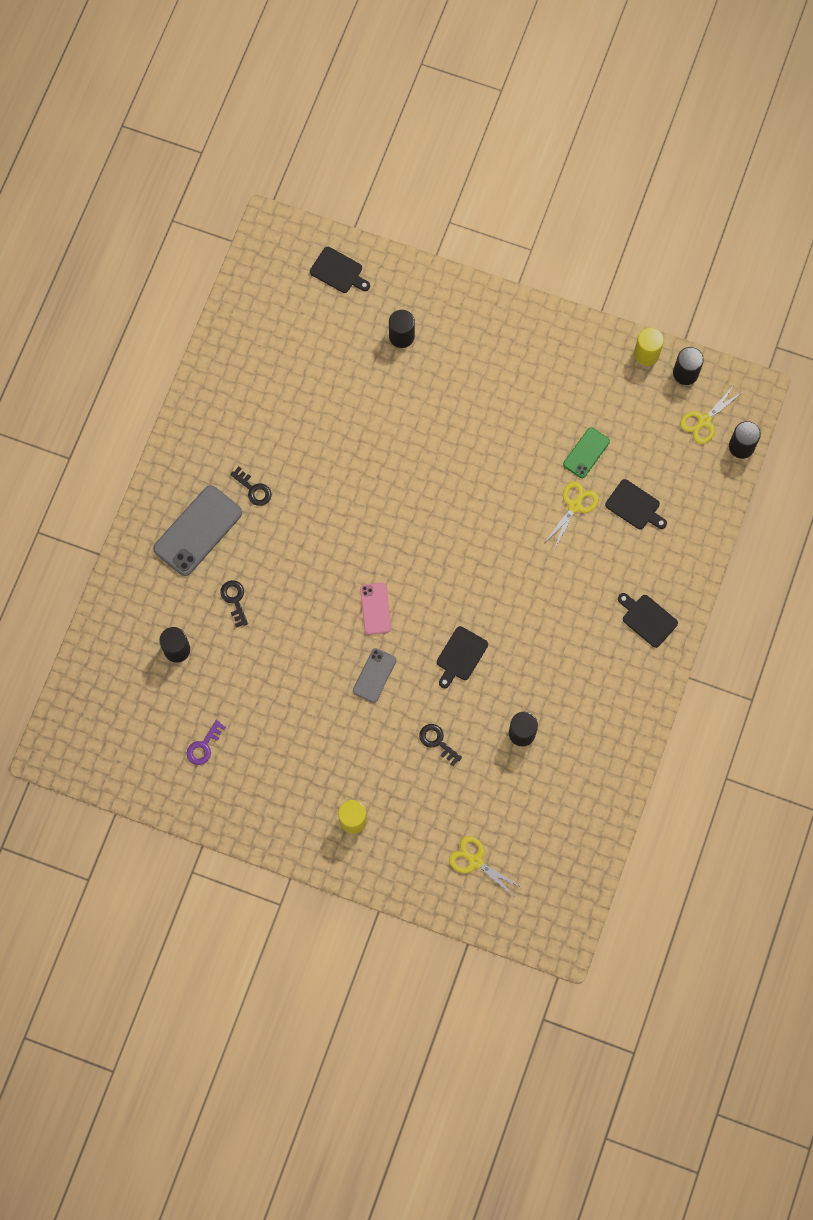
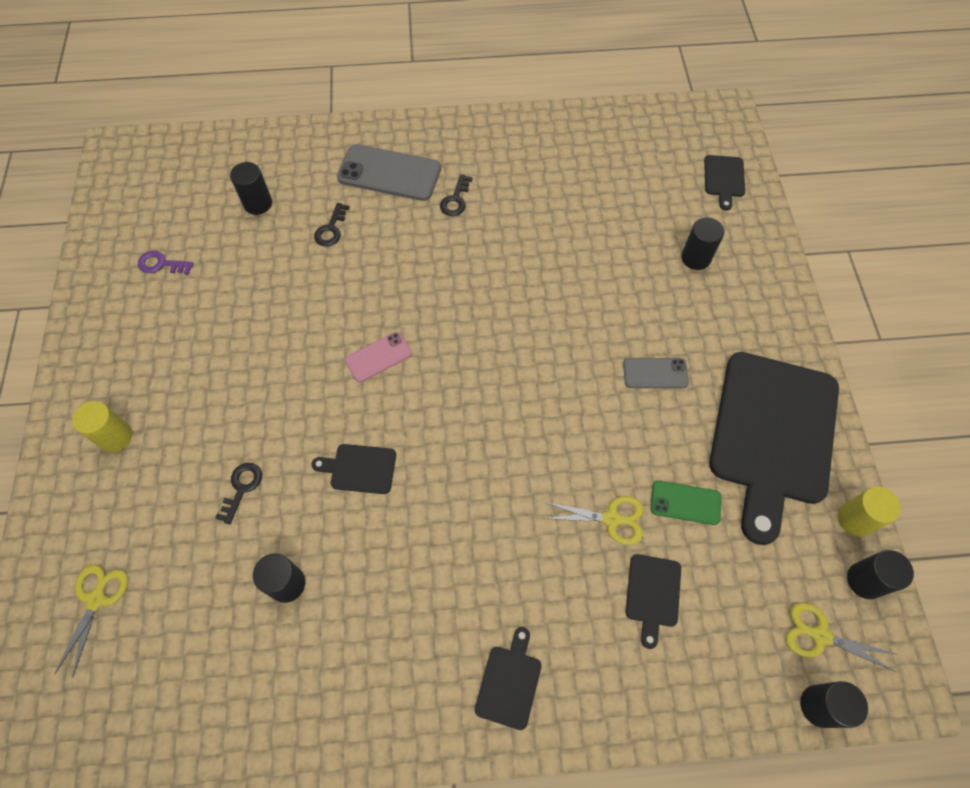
camera: 65 degrees right, 10 degrees down
(234, 600) = (331, 229): black key -> black key turned 150 degrees clockwise
(374, 675) = (299, 388): grey phone -> grey phone (655, 373)
(566, 368) = (772, 434): none -> black cutting board

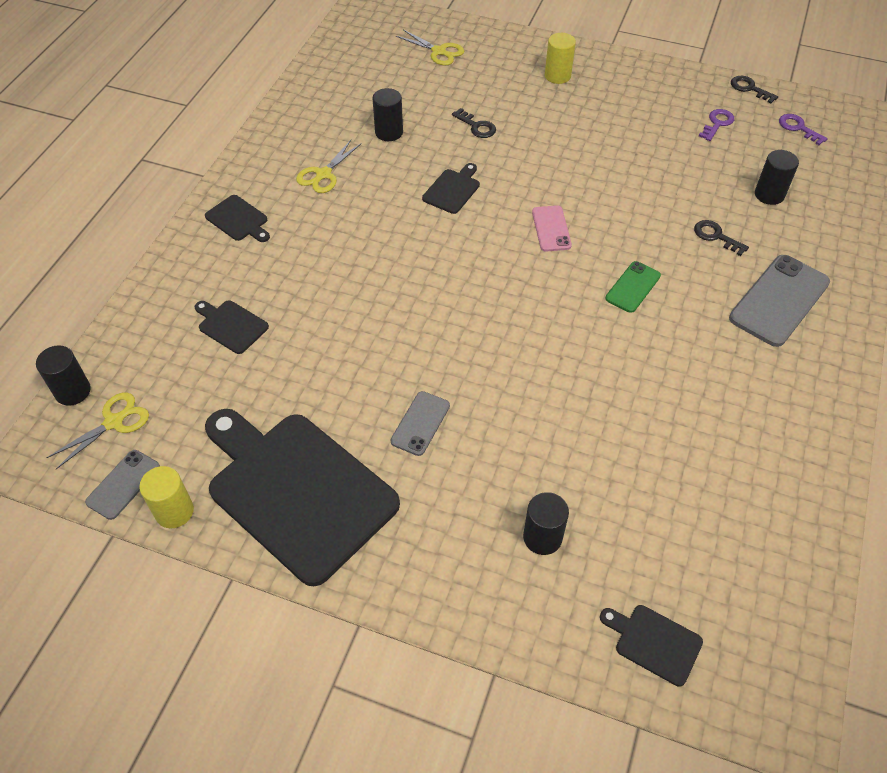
camera: 115 degrees right, 10 degrees down
(148, 200) = (798, 128): none -> purple key
(455, 200) = (720, 343): black key -> black key (749, 88)
(612, 519) = (307, 326): yellow scissors -> yellow scissors (323, 174)
(685, 503) = (284, 384): green phone -> green phone (633, 287)
(865, 580) = (123, 484): black cylinder -> grey phone

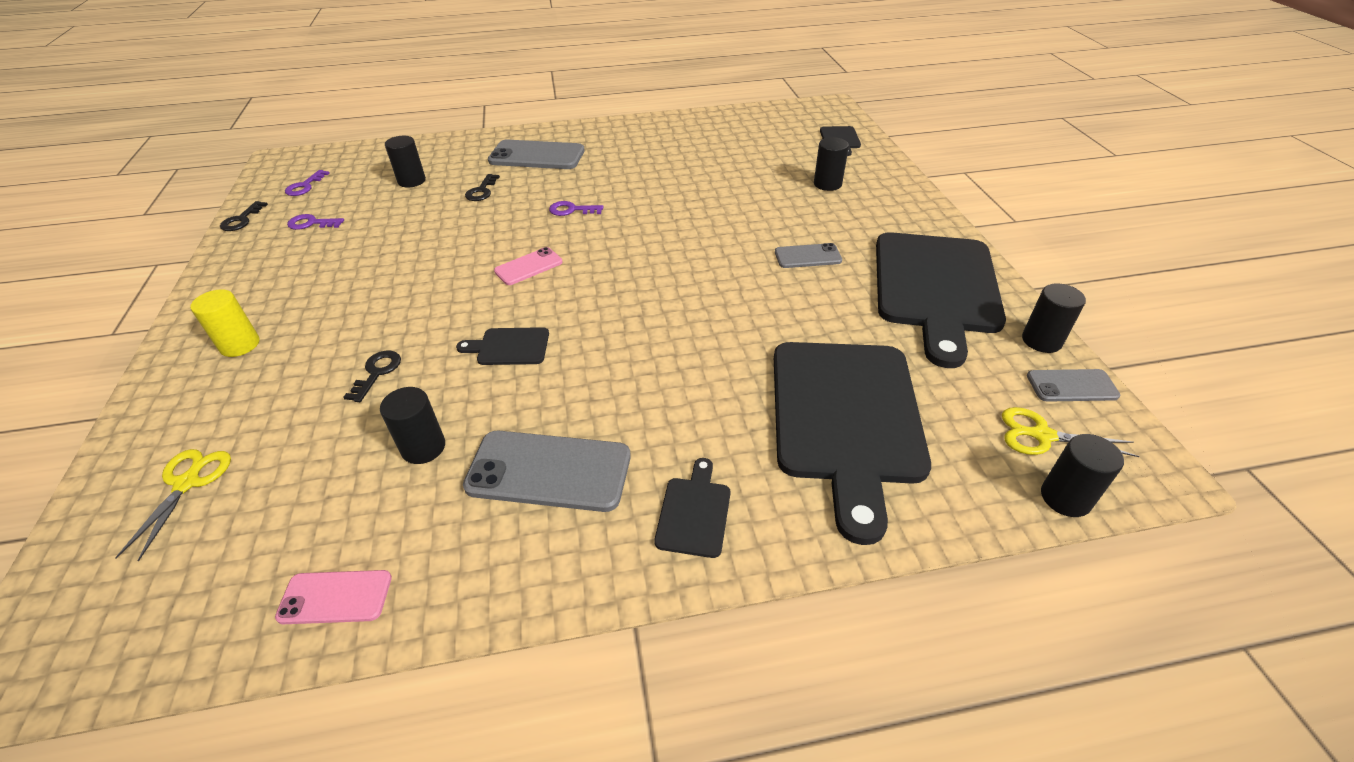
camera: 120 degrees left, 10 degrees down
(174, 511) = (1041, 340): yellow cylinder -> black cylinder
(231, 325) = (845, 418): black cutting board -> black cutting board, size x2.43
(316, 88) = (335, 597): none -> pink phone
(323, 174) = (549, 471): yellow scissors -> grey phone
(633, 287) = (571, 210): green phone -> purple key

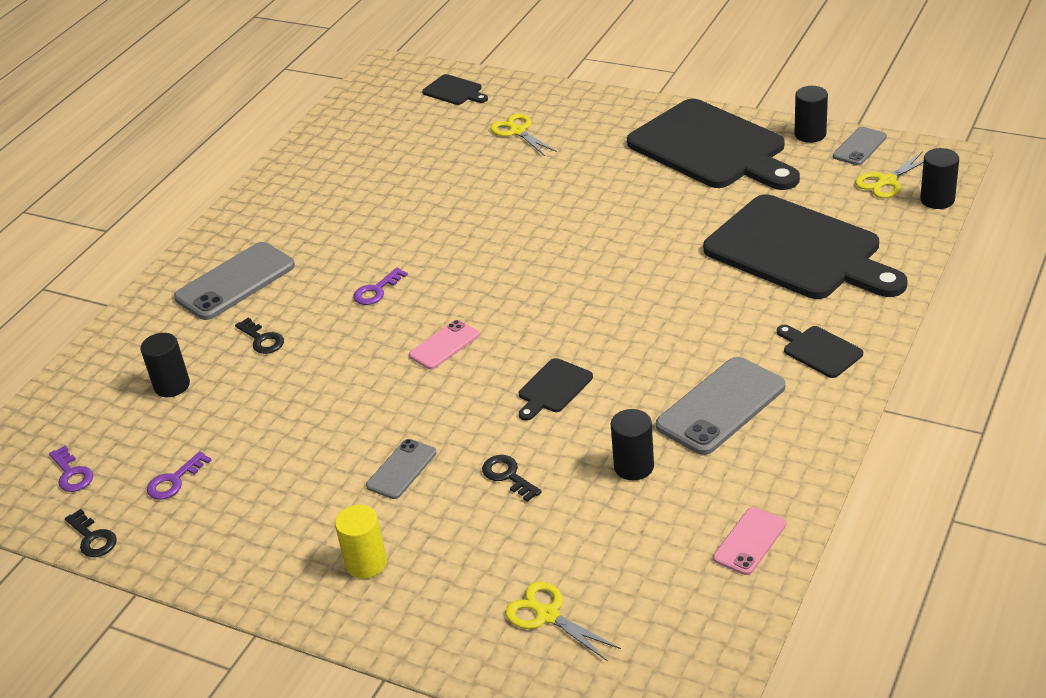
camera: 50 degrees left, 5 degrees down
(528, 267) = (444, 345): pink phone -> pink phone turned 45 degrees clockwise
(807, 256) = (607, 188): grey phone -> grey phone (401, 469)
(827, 184) = (517, 131): black cylinder -> yellow scissors

